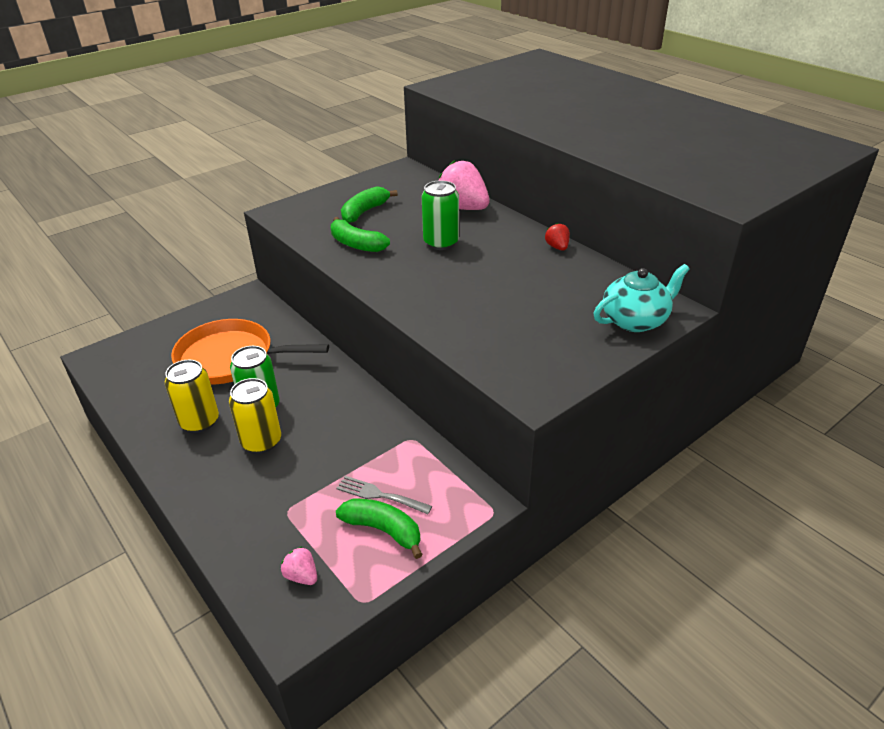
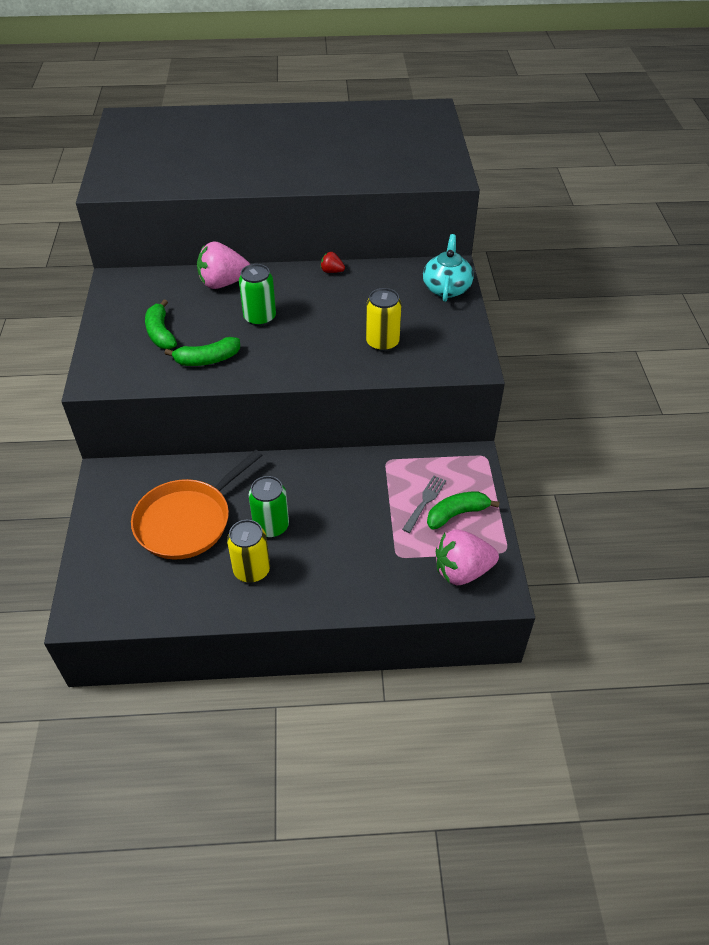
camera: 55 degrees left, 10 degrees up
(261, 441) = (312, 541): yellow can -> yellow can (382, 343)
(302, 576) = (462, 571): pink strawberry -> pink strawberry, size x2.11
(379, 495) = (425, 501): grey fork -> grey fork turned 150 degrees clockwise

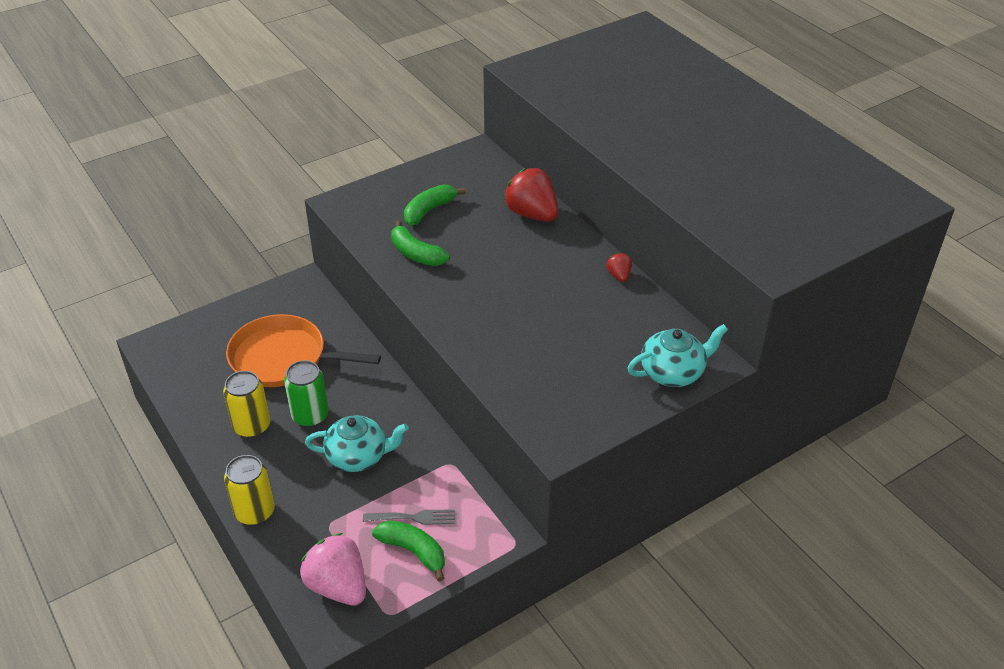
camera: 60 degrees right, 5 degrees down
(223, 283) = (532, 214): pink strawberry -> red strawberry
(260, 318) = (501, 259): green can -> none
(340, 511) = (358, 456): none -> turquoise teapot
(382, 343) = (536, 358): yellow can -> yellow can (255, 512)

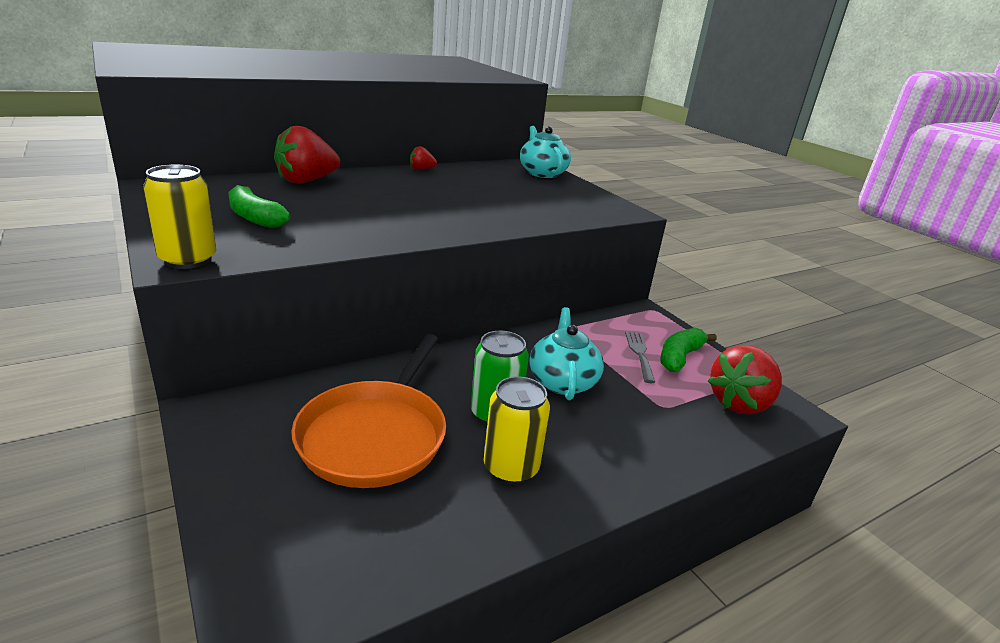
camera: 90 degrees left, 15 degrees down
(255, 512) = (661, 465): yellow can -> yellow can (188, 260)
(338, 586) = (740, 403): pink strawberry -> red strawberry
(416, 254) = (338, 231): green banana -> none

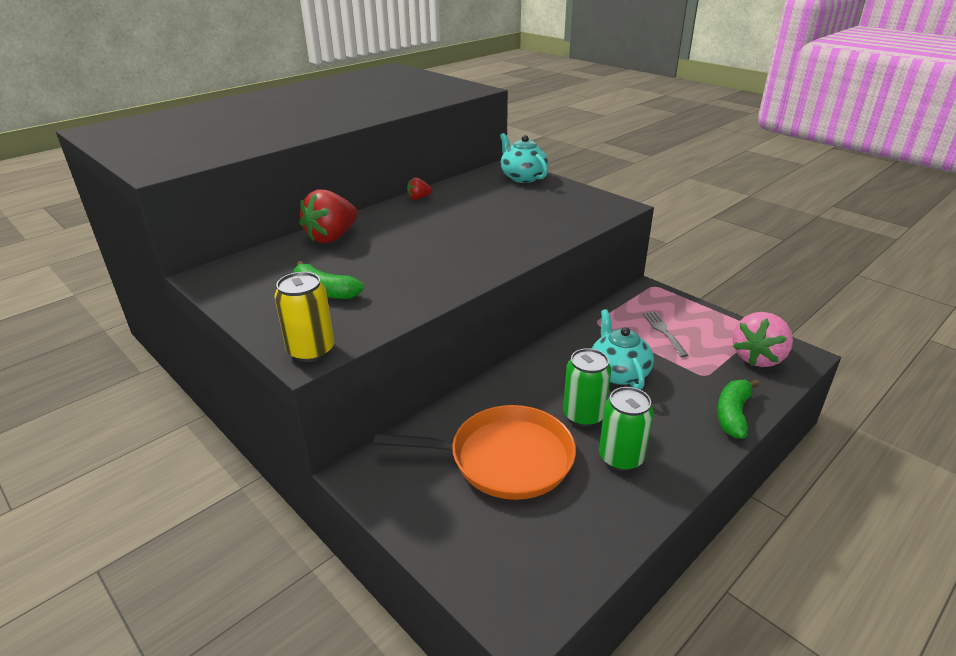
camera: 10 degrees left, 5 degrees up
(375, 435) = (505, 458): orange pan -> orange pan turned 90 degrees counterclockwise
(510, 468) = (621, 458): yellow can -> green can
(680, 357) = (695, 327): green banana -> green banana (733, 414)
(740, 403) = (758, 358): red strawberry -> pink strawberry

